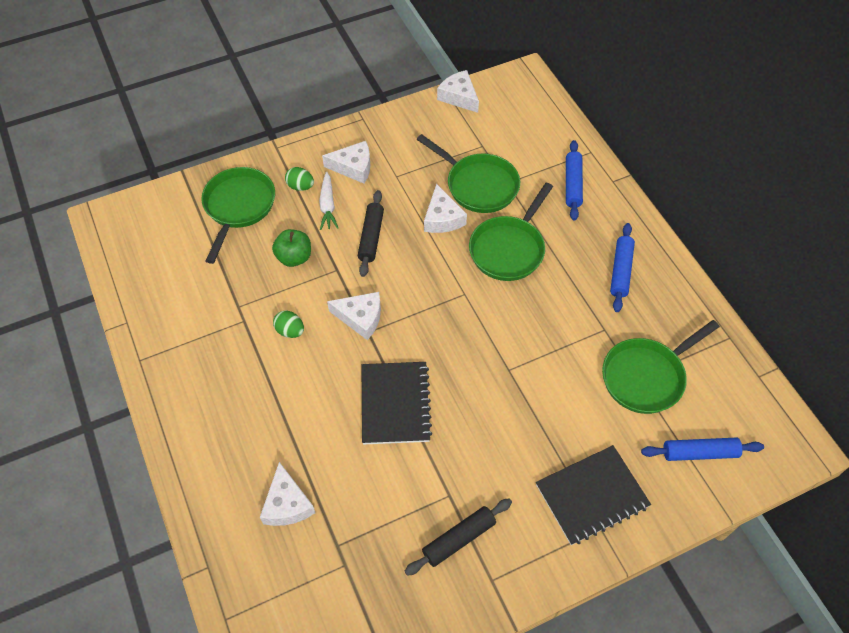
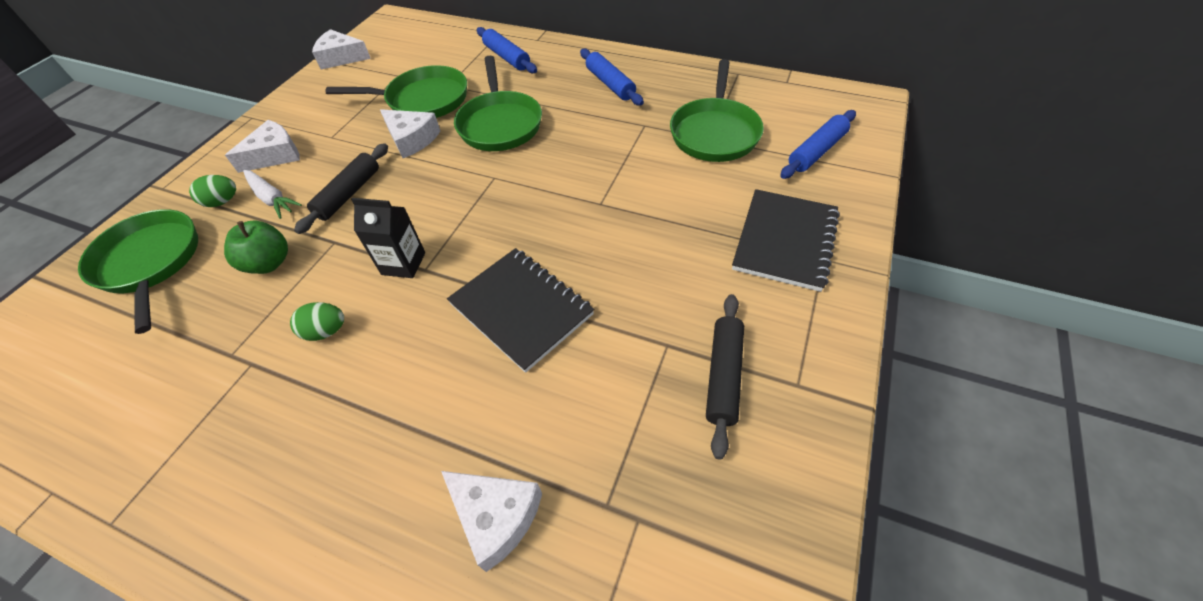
camera: 40 degrees left, 5 degrees down
(360, 318) = (403, 263): white cheese -> black carton
(371, 237) = (349, 194): black rolling pin -> black rolling pin turned 60 degrees clockwise

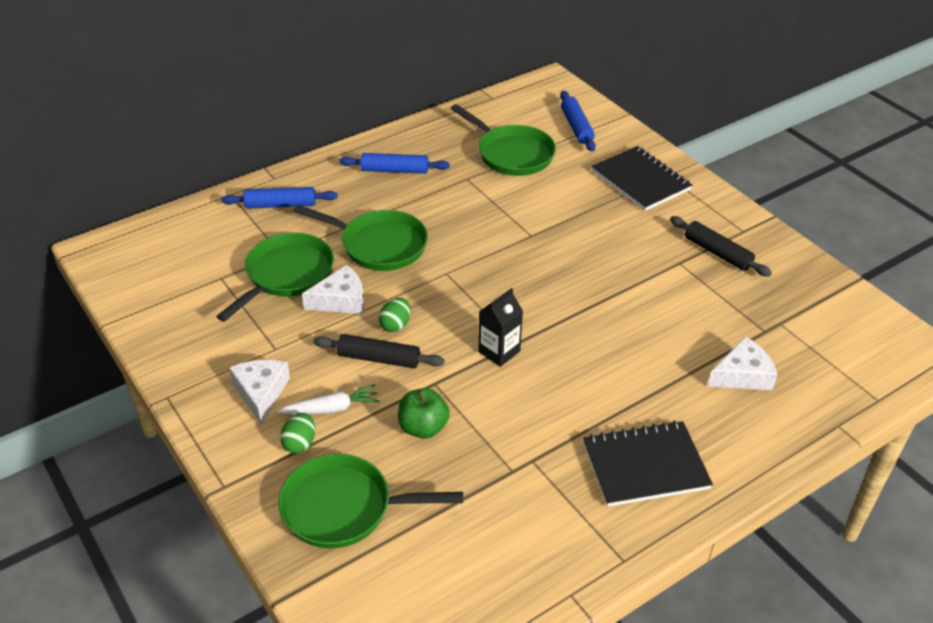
camera: 60 degrees left, 10 degrees down
(326, 331) = (534, 411): green egg -> green egg (395, 325)
(341, 58) = (130, 305): white cheese -> none
(349, 194) = (378, 358): black rolling pin -> black rolling pin turned 45 degrees counterclockwise
(521, 309) = (598, 310): black notebook -> black notebook (645, 466)

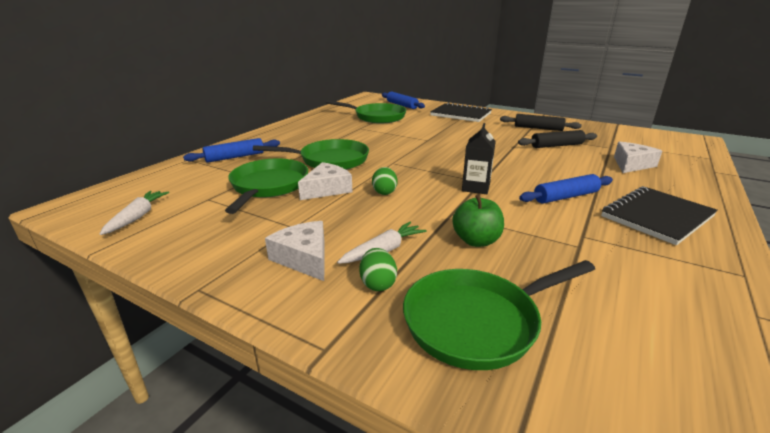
camera: 25 degrees left, 15 degrees down
(151, 286) = (137, 217): none -> white carrot
(378, 358) = (391, 211): black rolling pin -> black rolling pin (556, 145)
(394, 170) = (308, 132): blue rolling pin -> blue rolling pin (565, 197)

